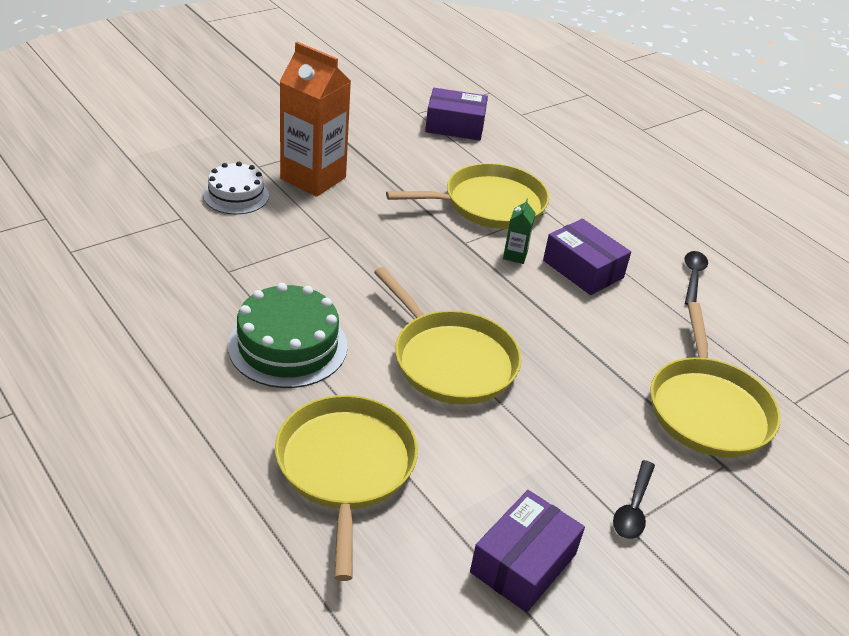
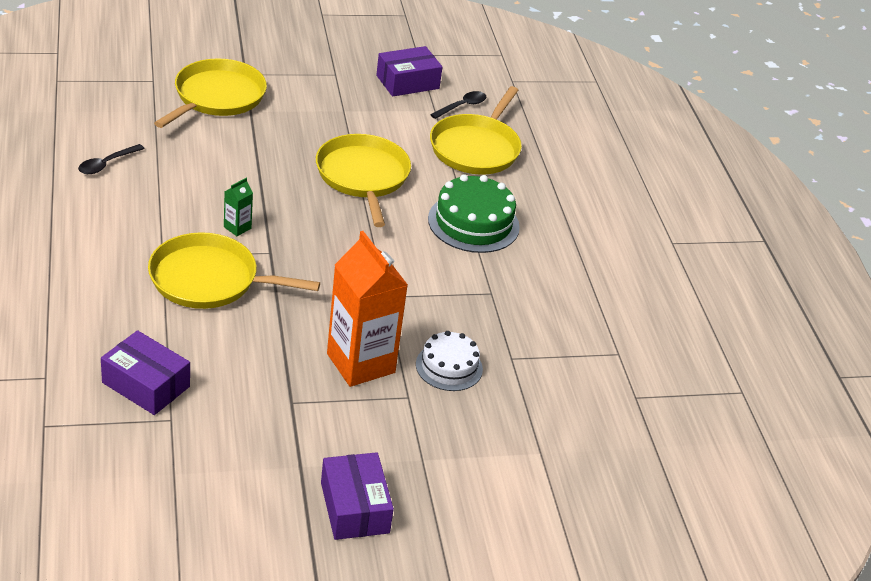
camera: 155 degrees left, 0 degrees up
(583, 269) = (192, 199): purple box -> purple box (354, 507)
(633, 508) = (323, 78): black spoon -> black spoon (462, 106)

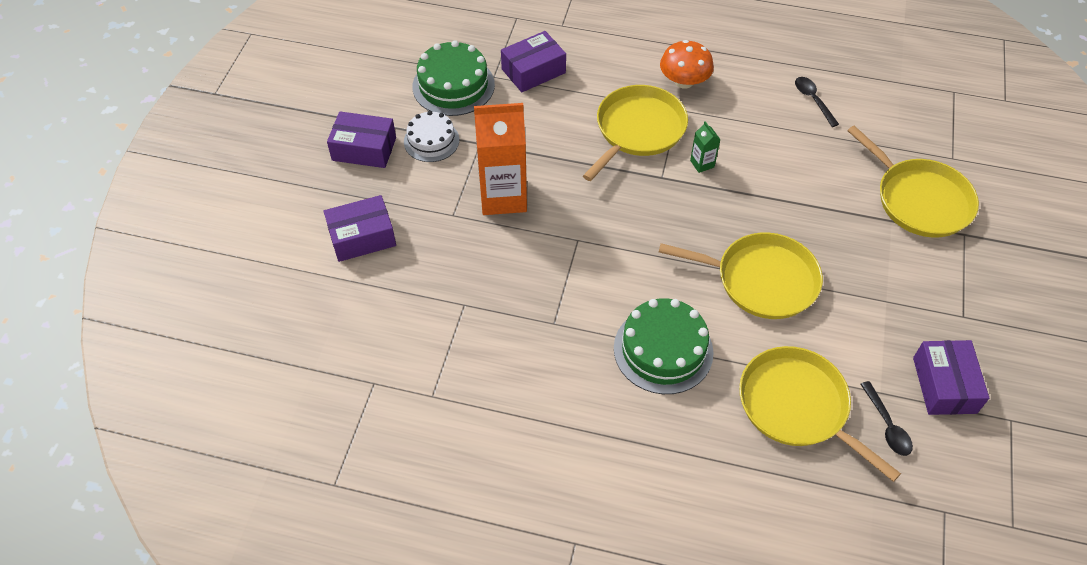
camera: 120 degrees right, 15 degrees up
(114, 256) = (684, 81): none -> orange mushroom
(204, 454) = (453, 85): none -> green cake
(449, 367) = (474, 254): white cake -> white cake (431, 141)
(482, 463) = (362, 237): none -> purple box

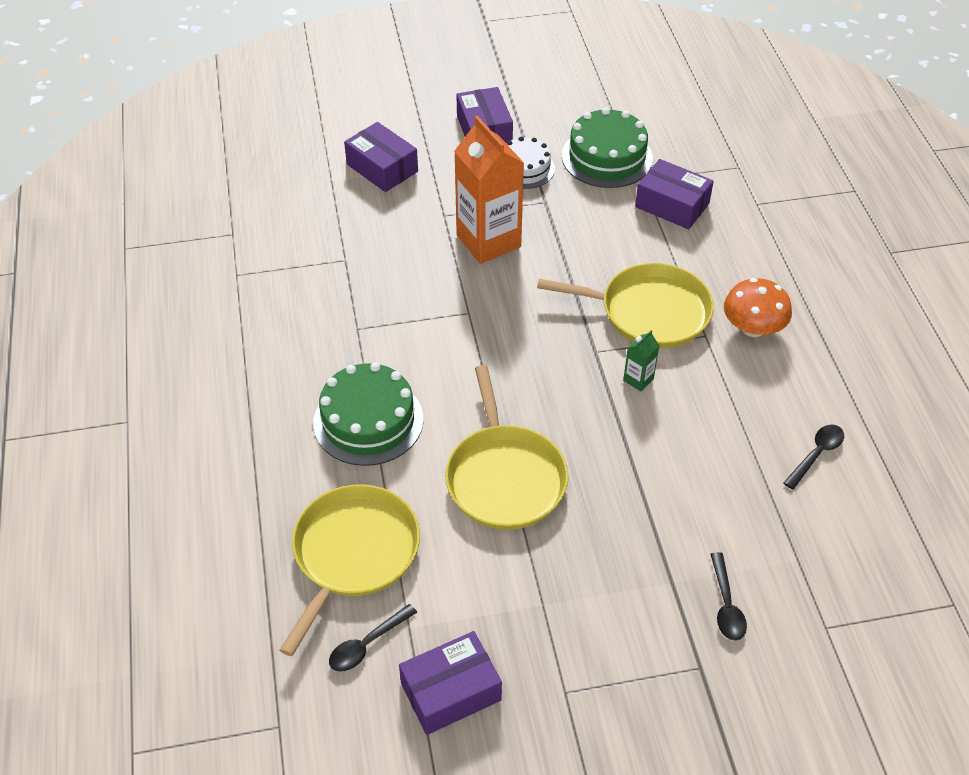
camera: 65 degrees right, 5 degrees down
(919, 200) = (726, 605): yellow pan -> black spoon

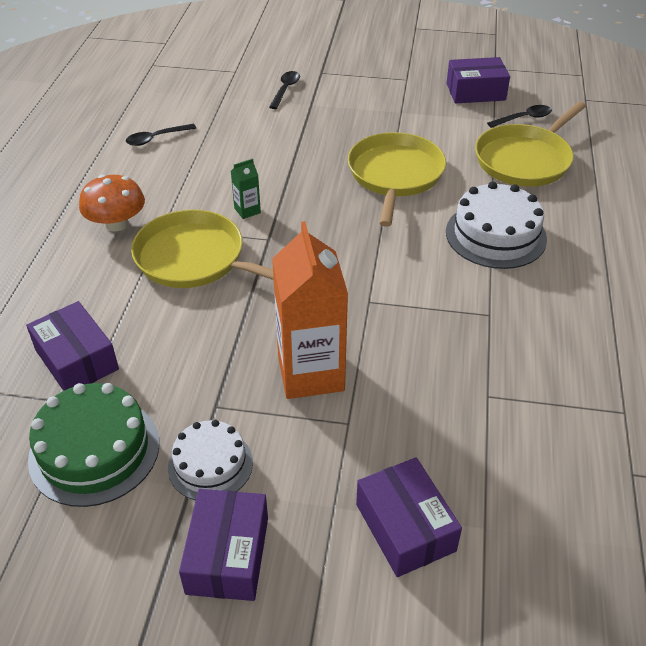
camera: 160 degrees left, 5 degrees down
(368, 421) = (495, 235): green cake -> white cake

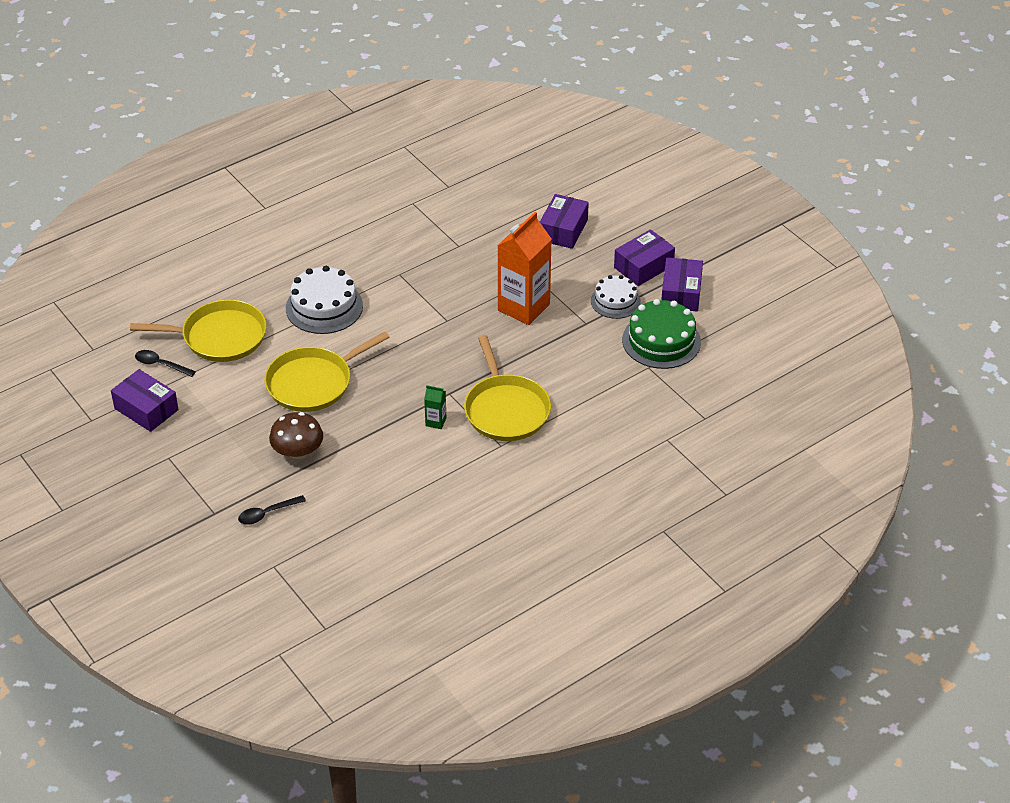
camera: 135 degrees left, 0 degrees up
(76, 360) = (630, 391): purple box -> purple box (681, 293)
(116, 224) = (525, 469): orange mushroom -> none
(156, 138) = (419, 530): black spoon -> none
(325, 130) = (298, 451): none -> brown mushroom

